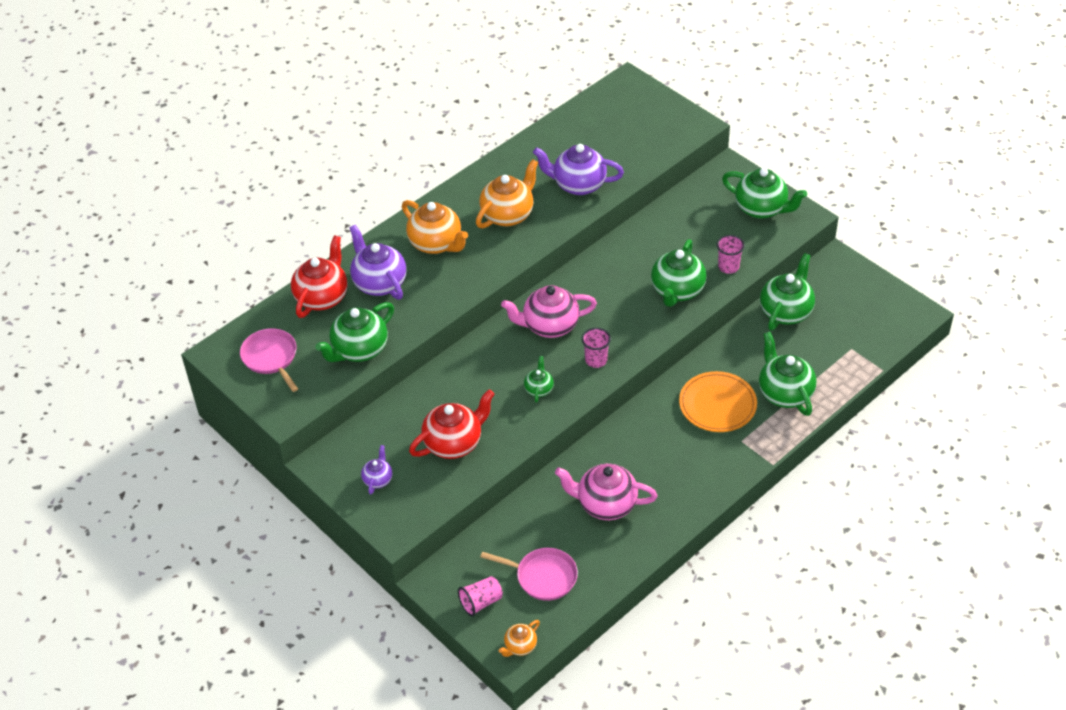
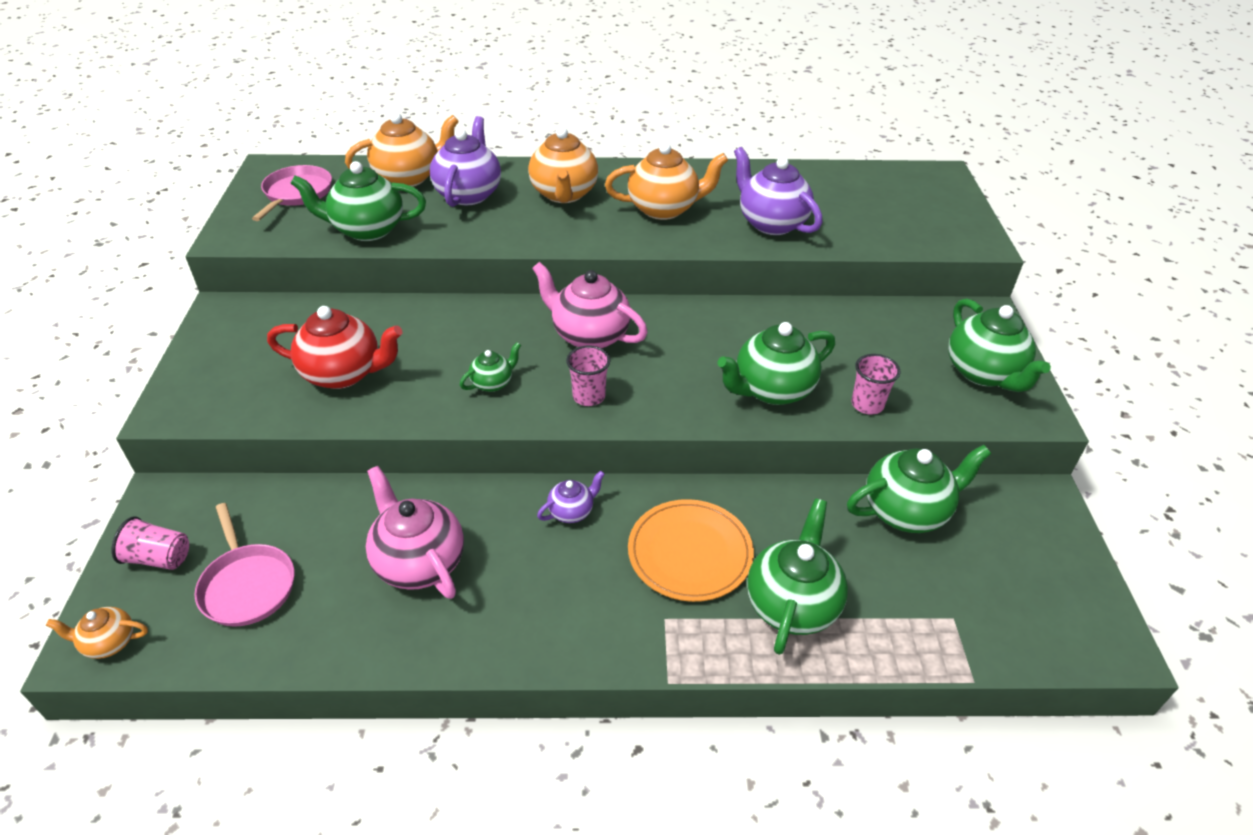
camera: 40 degrees right, 5 degrees down
(322, 297) = (409, 178): red teapot -> orange teapot
(378, 479) = (236, 356): purple teapot -> purple teapot (572, 511)

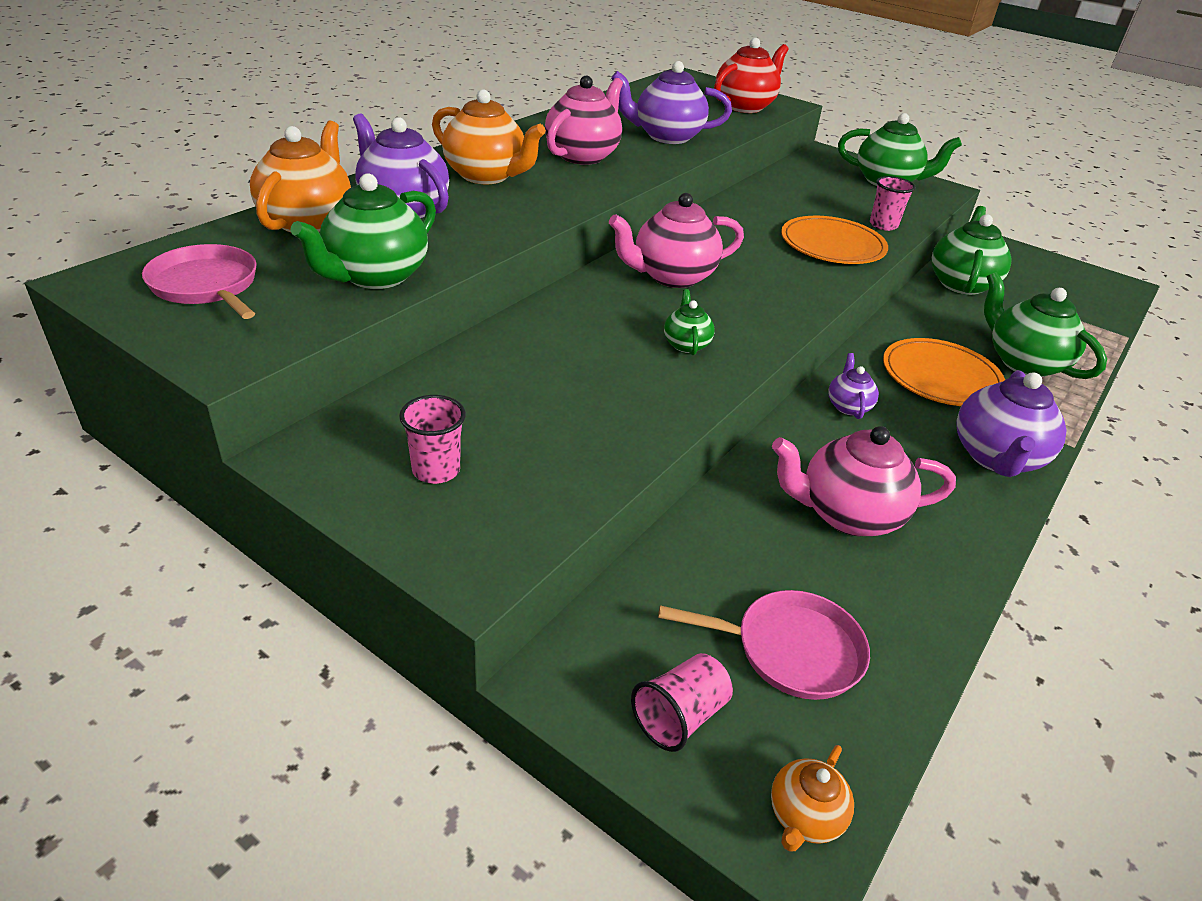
camera: 55 degrees left, 5 degrees down
(344, 374) = (563, 417): red teapot -> red teapot (744, 106)
(588, 629) = (996, 458): none -> purple teapot
(589, 396) = (759, 311): pink cup -> pink cup (436, 470)
(664, 209) = (583, 155): orange teapot -> pink teapot
(772, 390) = (832, 245): green teapot -> orange plate

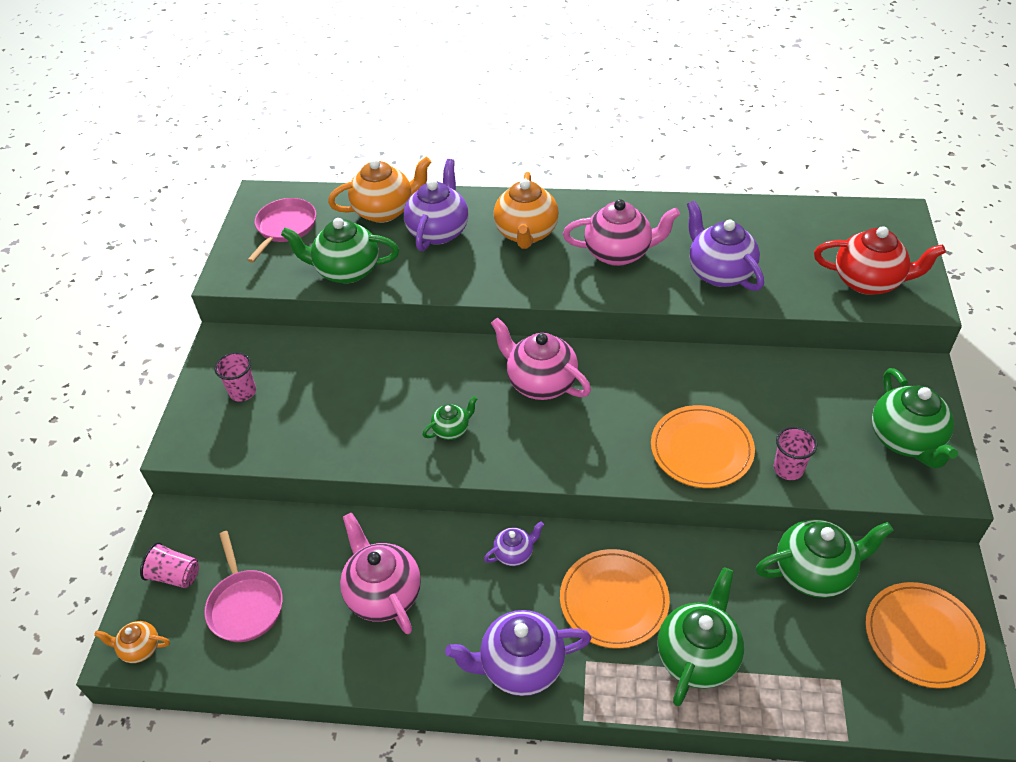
camera: 65 degrees right, 10 degrees up
(1042, 274) = (922, 636): none -> orange plate

